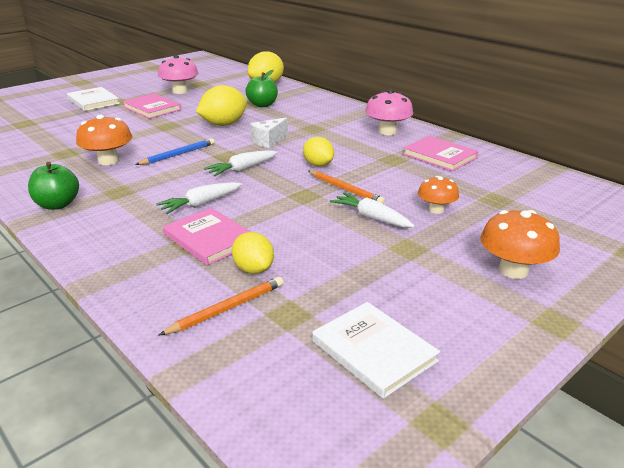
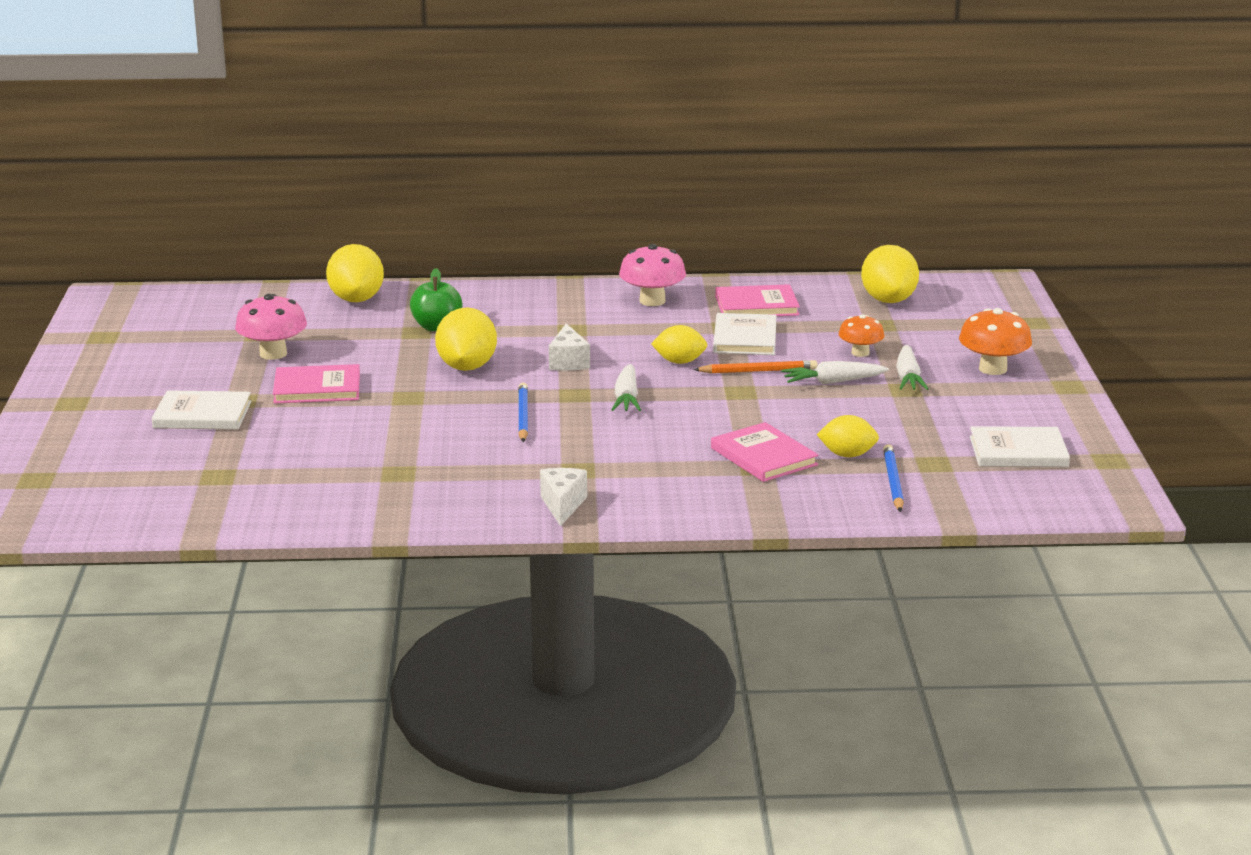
camera: 50 degrees left, 5 degrees down
(57, 205) = (562, 505): green apple -> white cheese
(108, 161) = (473, 455): orange mushroom -> none
(201, 204) = (681, 440): white carrot -> white carrot (908, 377)
(209, 239) = (763, 456): pink book -> pink book turned 60 degrees clockwise
(227, 308) = (893, 482): orange pencil -> blue pencil
(386, 169) = (745, 338): none -> white book
(538, 188) = (888, 300): none -> yellow lemon

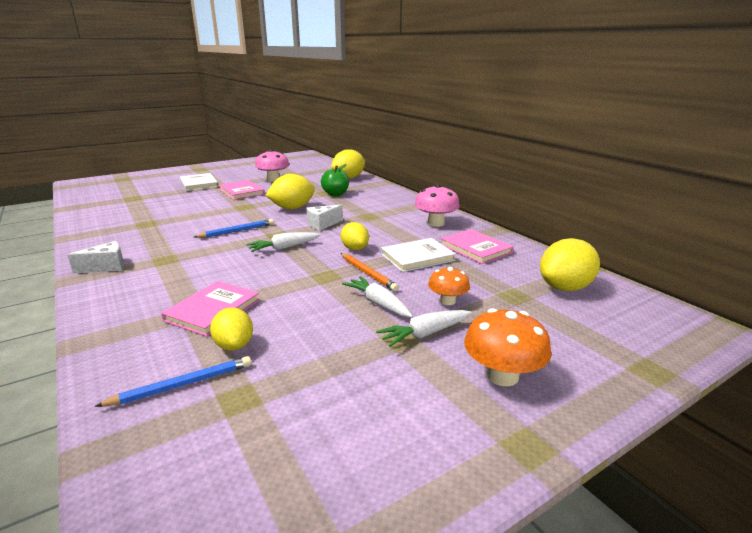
camera: 60 degrees right, 0 degrees up
(1018, 452) = (302, 455): white book -> none

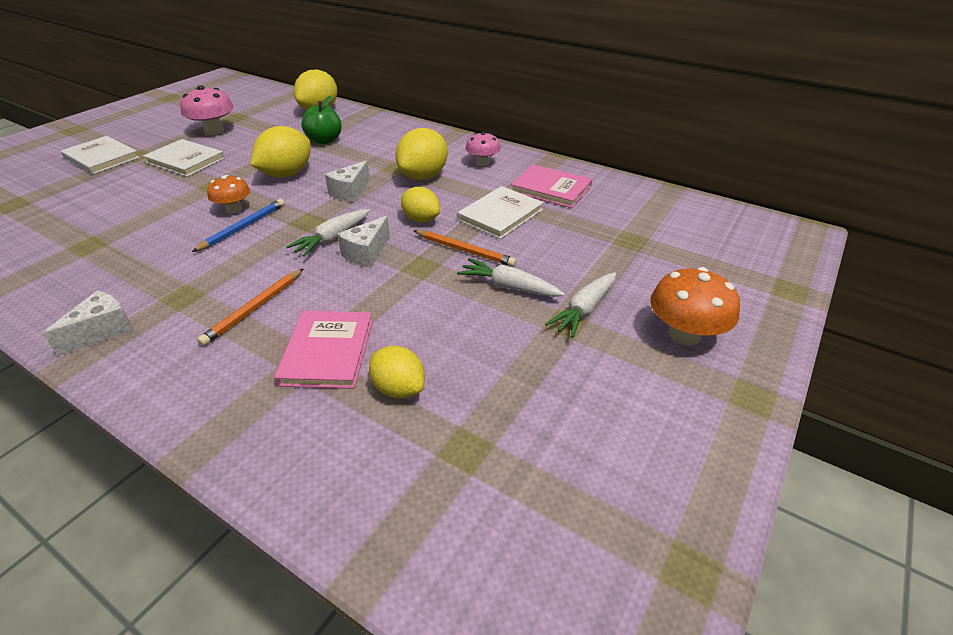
camera: 25 degrees left, 15 degrees up
(183, 384) = (387, 457): blue pencil -> none
(196, 275) = (254, 308): none -> orange pencil
(241, 192) = (186, 160): pink book -> white book
(297, 260) = (366, 253): none -> white cheese
(435, 223) = (482, 162): pink mushroom -> pink mushroom, size x0.65
(447, 301) = (574, 264): orange mushroom -> orange mushroom (234, 209)
(565, 287) = (667, 218): yellow lemon -> yellow lemon (423, 176)

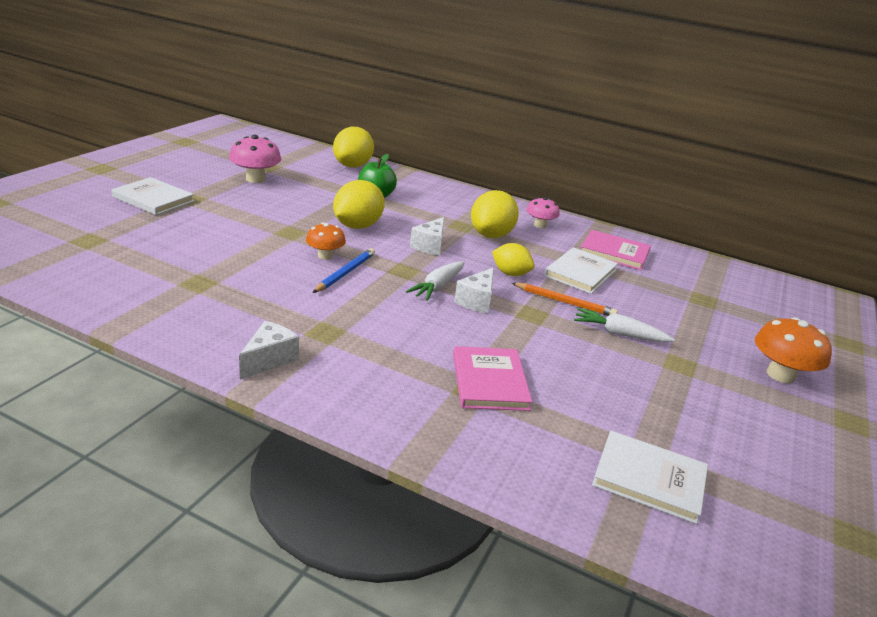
camera: 10 degrees left, 10 degrees down
(186, 160) = (245, 207): white book -> white book (649, 479)
(254, 308) = (401, 344): orange pencil -> none
(398, 388) = (568, 411): yellow lemon -> none
(584, 310) = (691, 354): white carrot -> none

